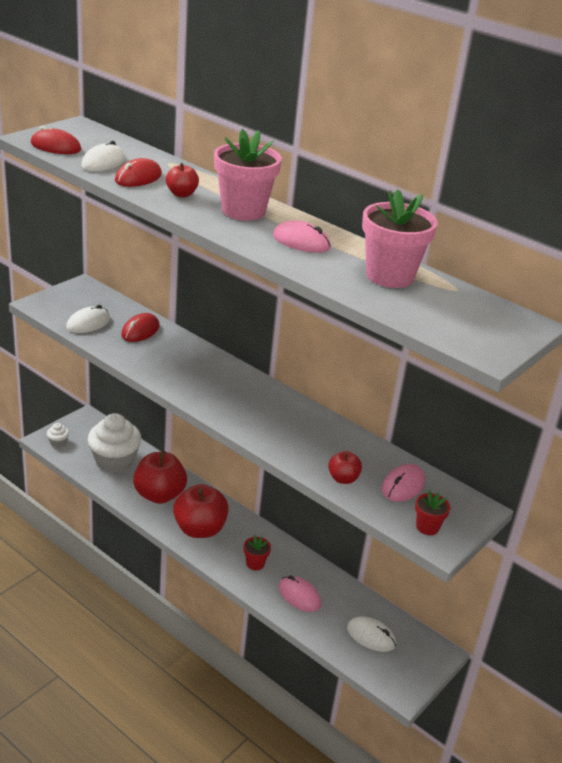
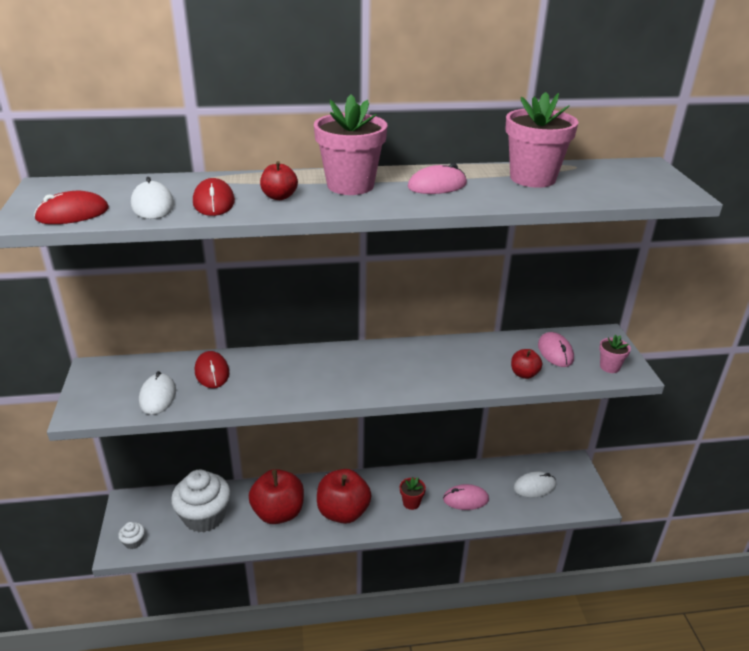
camera: 45 degrees left, 0 degrees up
(427, 527) = (609, 367): red flower pot -> pink flower pot

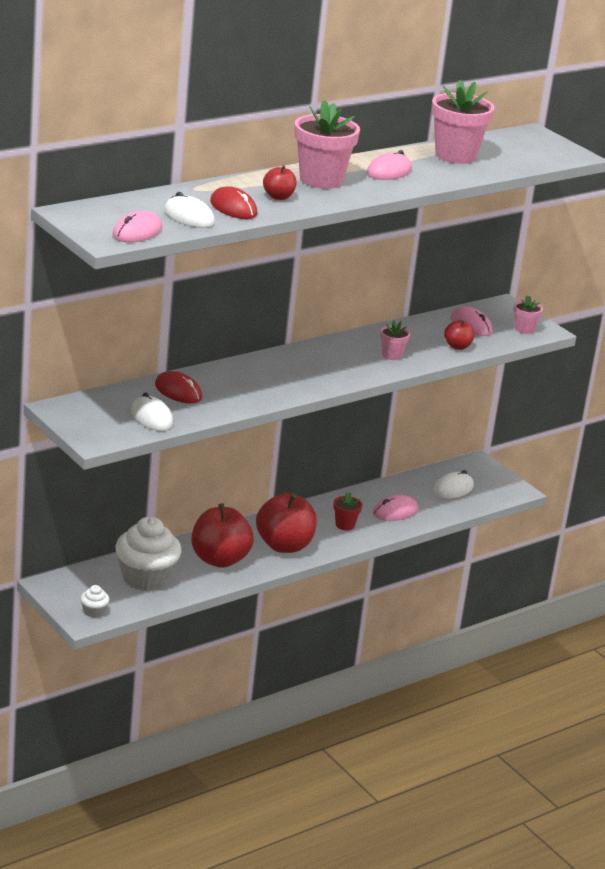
camera: 30 degrees left, 5 degrees down
(72, 214) = (137, 232): red mouse -> pink mouse
(449, 371) = (392, 355): none -> pink flower pot

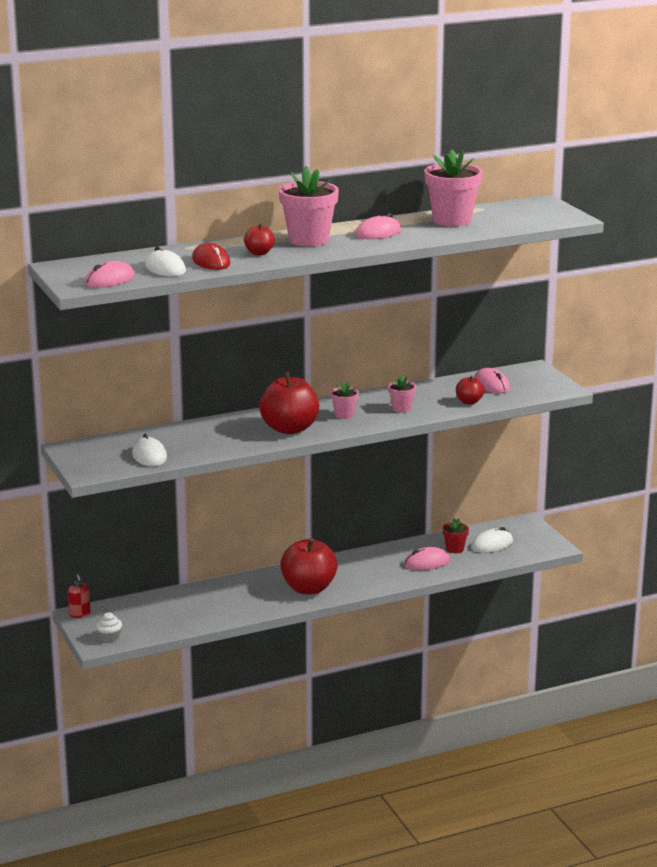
camera: 15 degrees right, 5 degrees down
(50, 584) = (80, 614): none -> red soap dispenser
(146, 578) = (168, 612): white cupcake -> none
(178, 391) = (184, 436): red mouse -> none
(219, 559) = (243, 598): red apple -> red apple (289, 429)
(345, 525) = (374, 573): red flower pot -> red flower pot (455, 549)
(524, 329) = (542, 388): pink flower pot -> pink flower pot (344, 415)

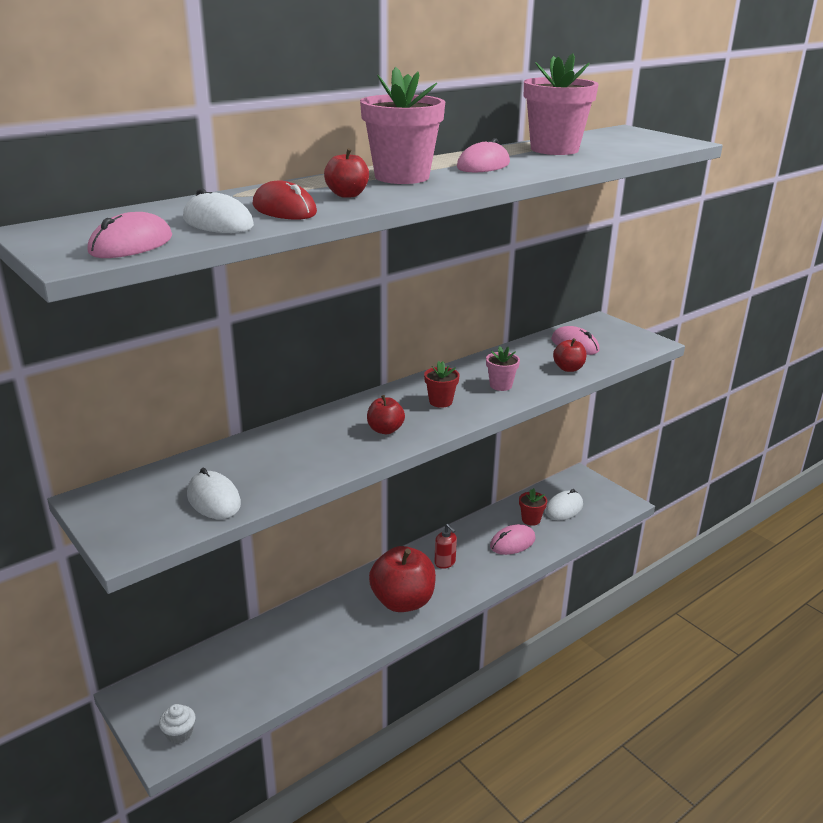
camera: 15 degrees left, 5 degrees up
(80, 614) = (132, 695): red soap dispenser -> red soap dispenser (445, 563)
(289, 429) = (385, 430): red apple -> red apple, size x0.50
(344, 415) = (440, 402): pink flower pot -> red flower pot

